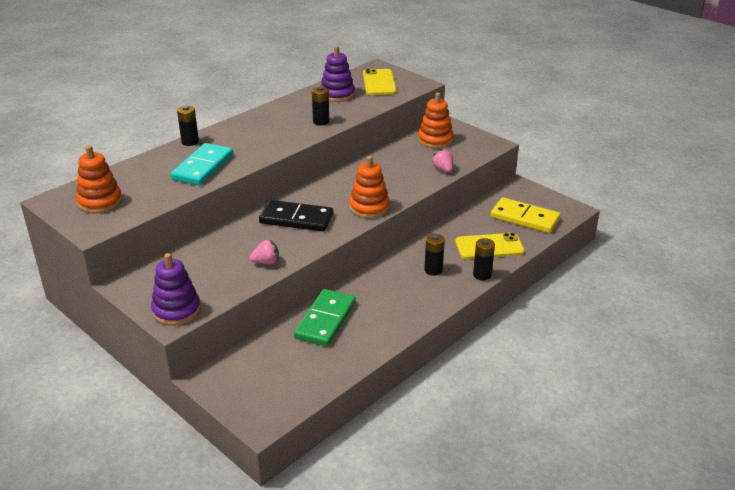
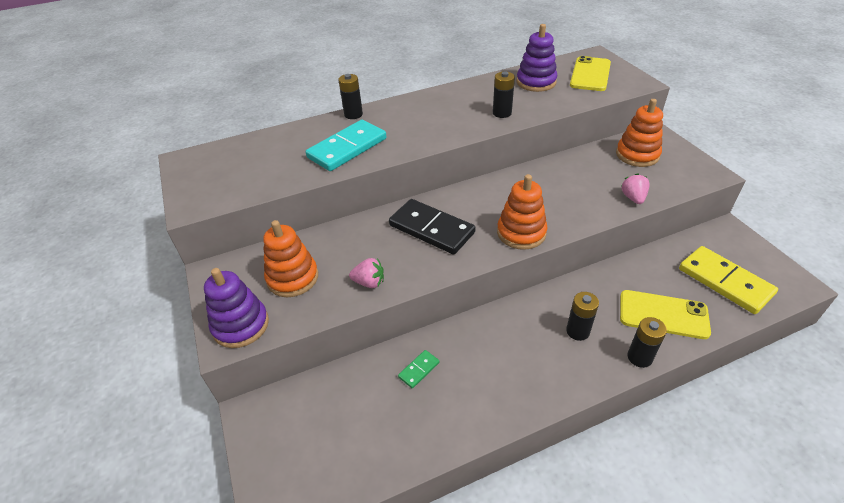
camera: 25 degrees right, 10 degrees up
(100, 202) = (224, 171): orange stacking toy -> orange stacking toy (292, 278)
(325, 320) = (419, 370): green domino -> green domino, size x0.45

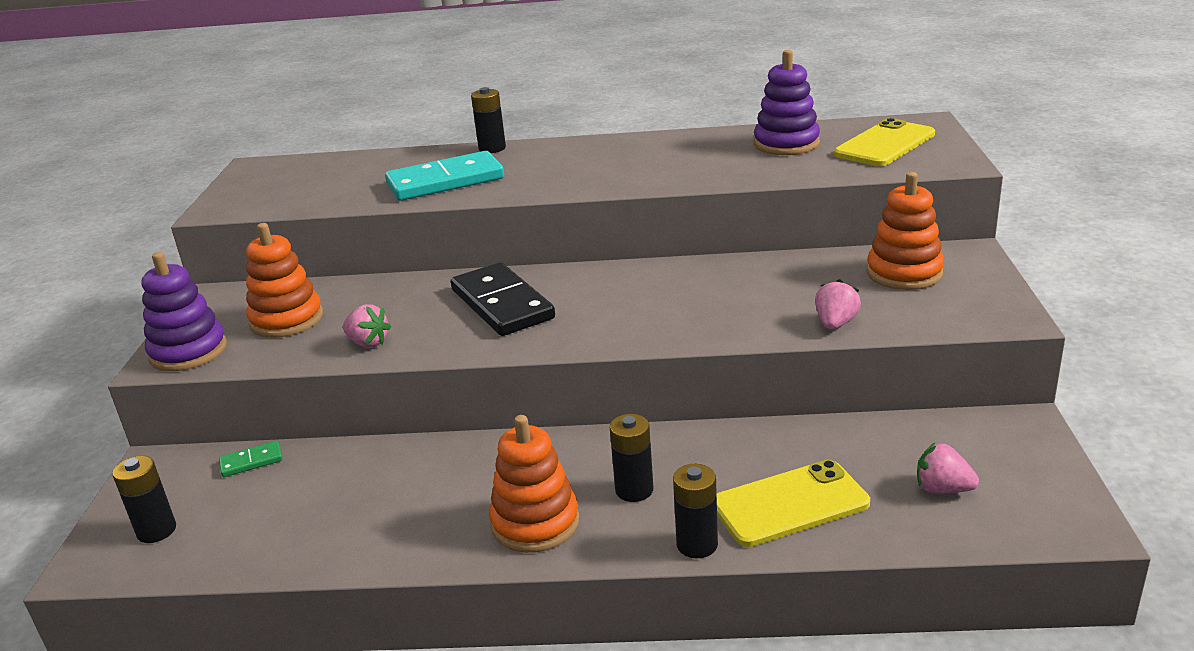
camera: 25 degrees right, 15 degrees down
(419, 370) = (378, 475): green domino -> green domino (251, 461)
(502, 113) = (692, 172): black battery -> black battery (156, 530)
(521, 233) = (618, 331): orange stacking toy -> orange stacking toy (535, 523)
(663, 314) = (789, 504): yellow phone -> yellow phone turned 60 degrees counterclockwise
(725, 281) = (942, 489): yellow domino -> pink strawberry

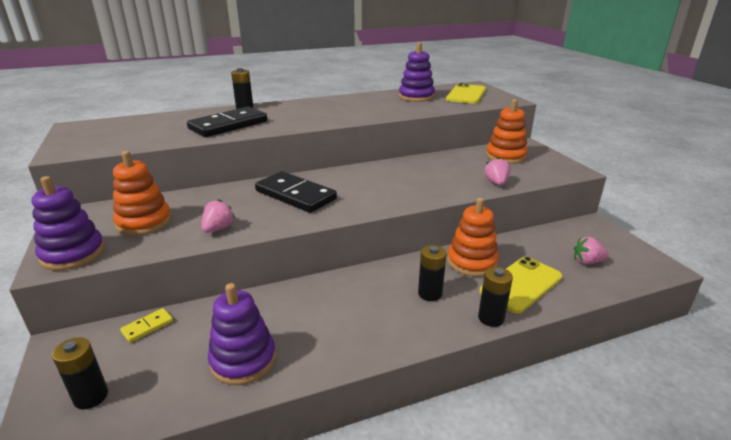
camera: 25 degrees left, 0 degrees up
(251, 461) = (147, 326): green domino -> yellow domino
(333, 527) = (243, 360): none -> purple stacking toy
(368, 343) = (218, 229): pink strawberry -> pink strawberry turned 75 degrees counterclockwise
(445, 181) = (228, 125): turquoise domino -> black domino
(535, 523) = (384, 326): orange stacking toy -> orange stacking toy (471, 262)

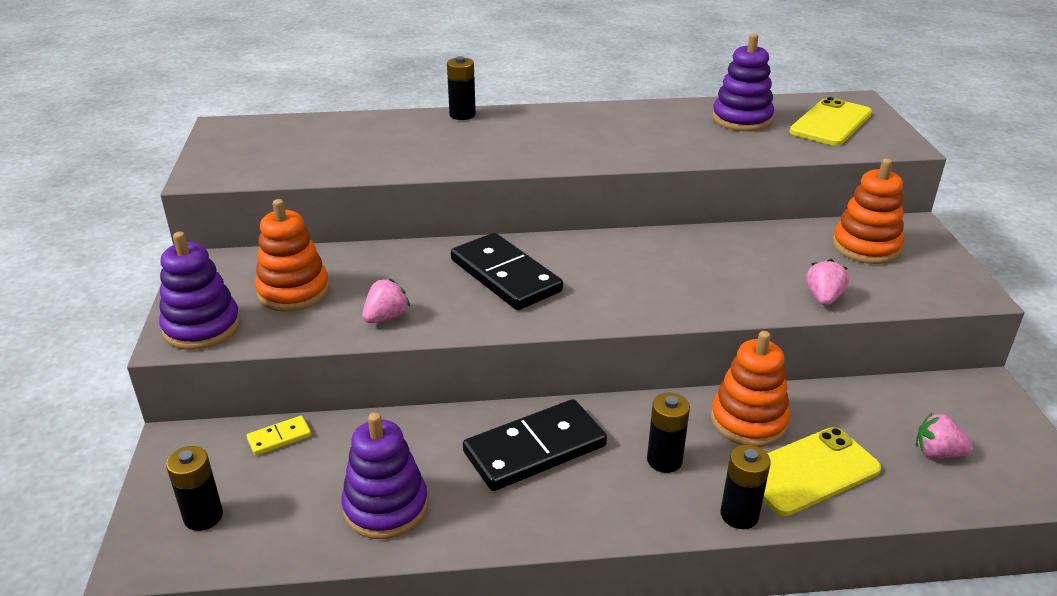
camera: 15 degrees right, 5 degrees up
(228, 125) = (430, 150): black domino -> black domino (534, 449)

